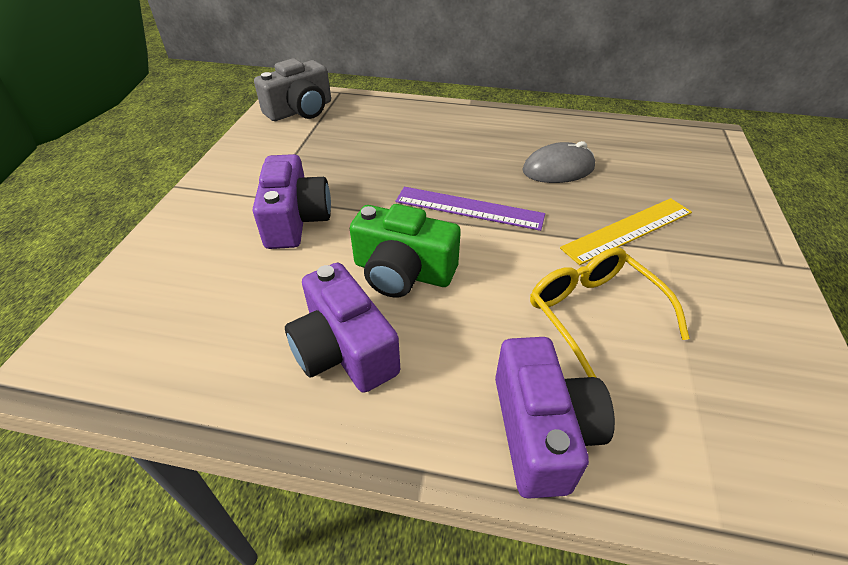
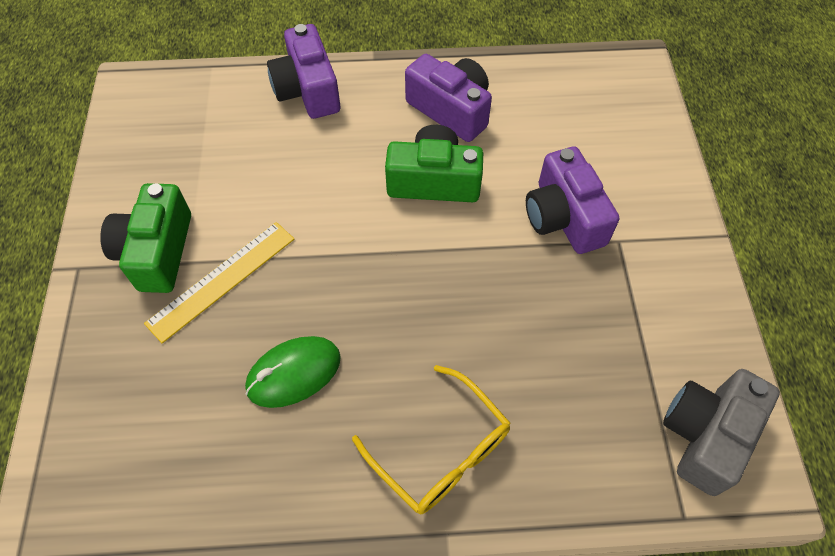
camera: 165 degrees right, 15 degrees up
(469, 208) = (393, 274): purple ruler -> none
(558, 169) = (294, 373): grey mouse -> green mouse
(593, 314) = (268, 176): yellow glasses -> yellow glasses (441, 451)
(702, 263) = (157, 251): none -> green camera

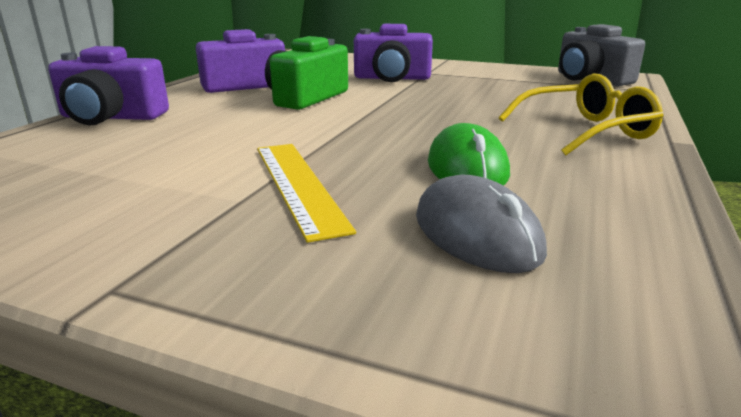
camera: 65 degrees left, 35 degrees down
(157, 251) = (190, 217): green camera -> none
(181, 407) = (476, 234): none -> grey mouse

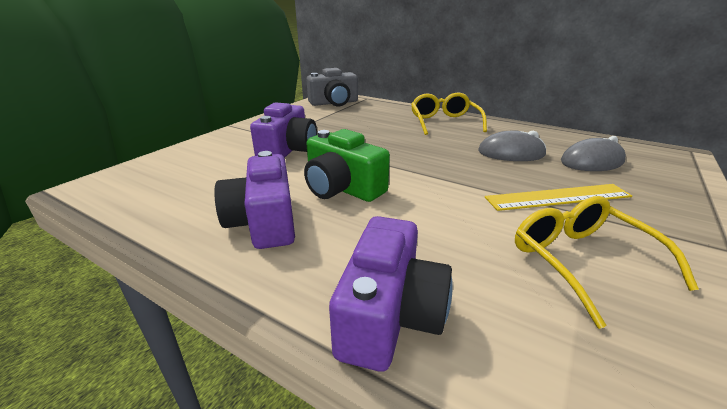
camera: 80 degrees left, 5 degrees up
(139, 178) = (581, 261): none -> yellow glasses
(467, 168) = (511, 153): green mouse -> grey mouse

